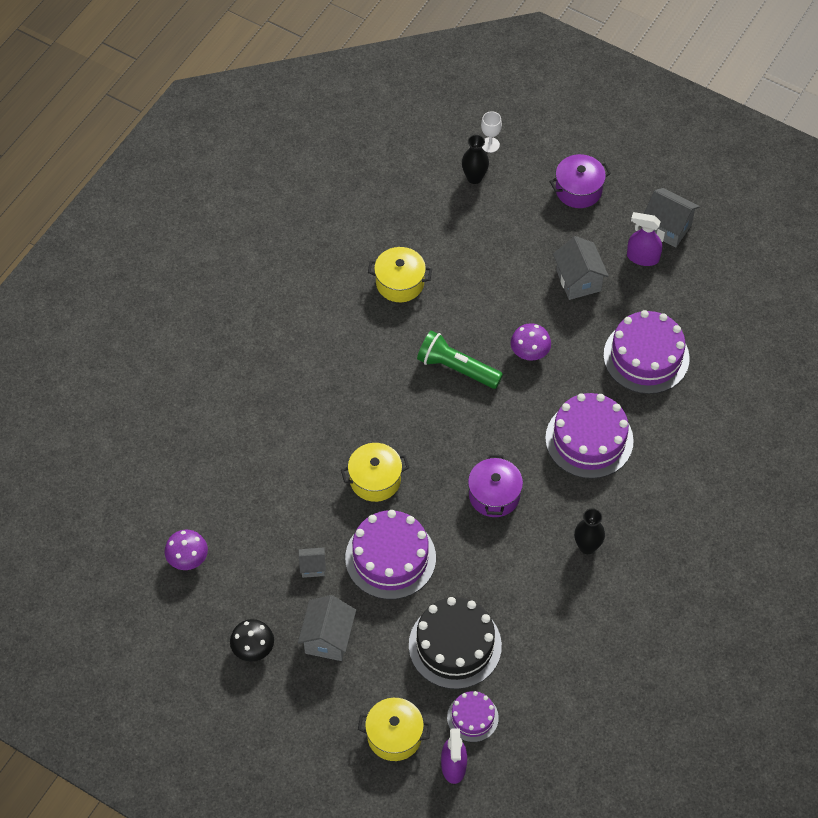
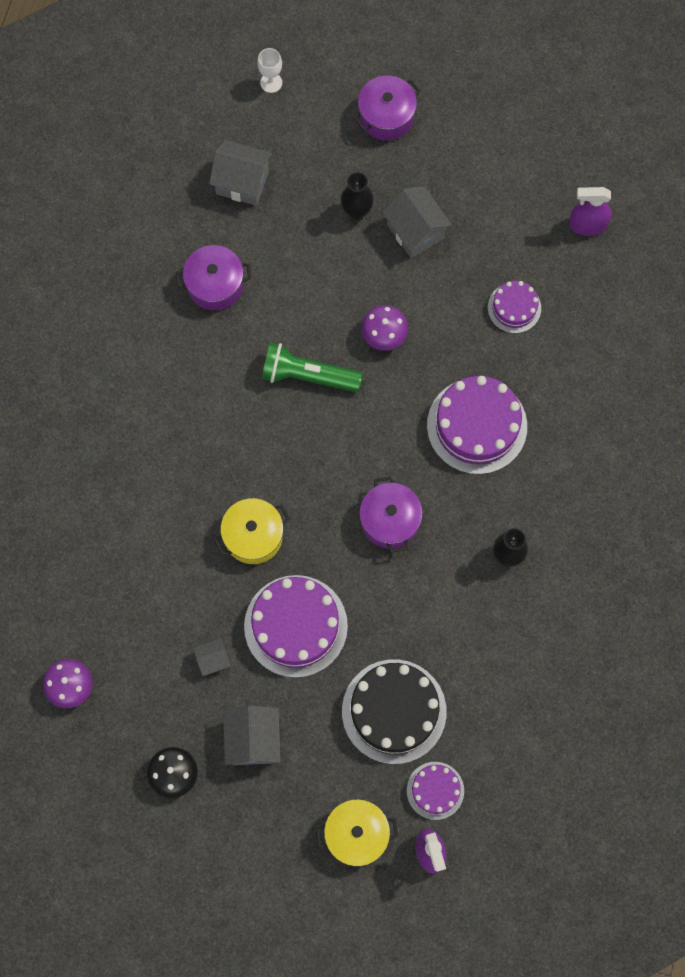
camera: 15 degrees left, 15 degrees up
(400, 283) = (215, 284): yellow pot -> purple pot
(474, 177) = (264, 129): black vase -> black vase (356, 212)
(642, 257) = (479, 184): purple spray bottle -> purple spray bottle (587, 225)
(646, 356) = (514, 308): purple cake -> purple cake, size x0.54
(667, 228) = (498, 140): grey house -> grey house (242, 182)

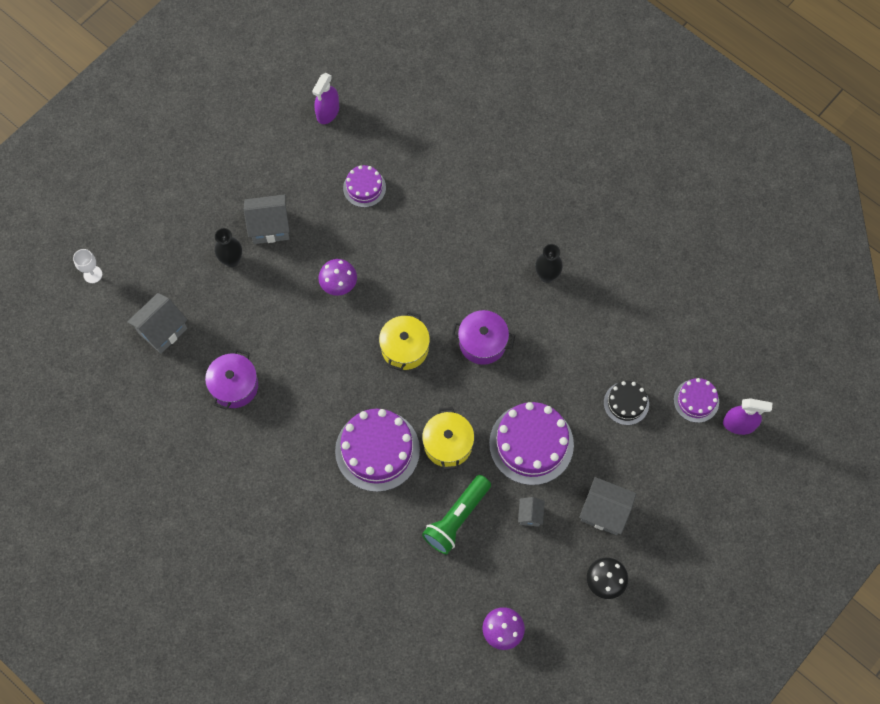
camera: 65 degrees left, 5 degrees down
(308, 375) = (342, 351): green flashlight -> green flashlight (457, 518)
(356, 834) = (705, 469): yellow pot -> yellow pot (405, 348)
(386, 116) = (167, 206): purple pot -> none
(394, 711) = (626, 403): black cake -> black cake, size x0.54
(477, 426) = (440, 252): purple cake -> purple cake (377, 450)

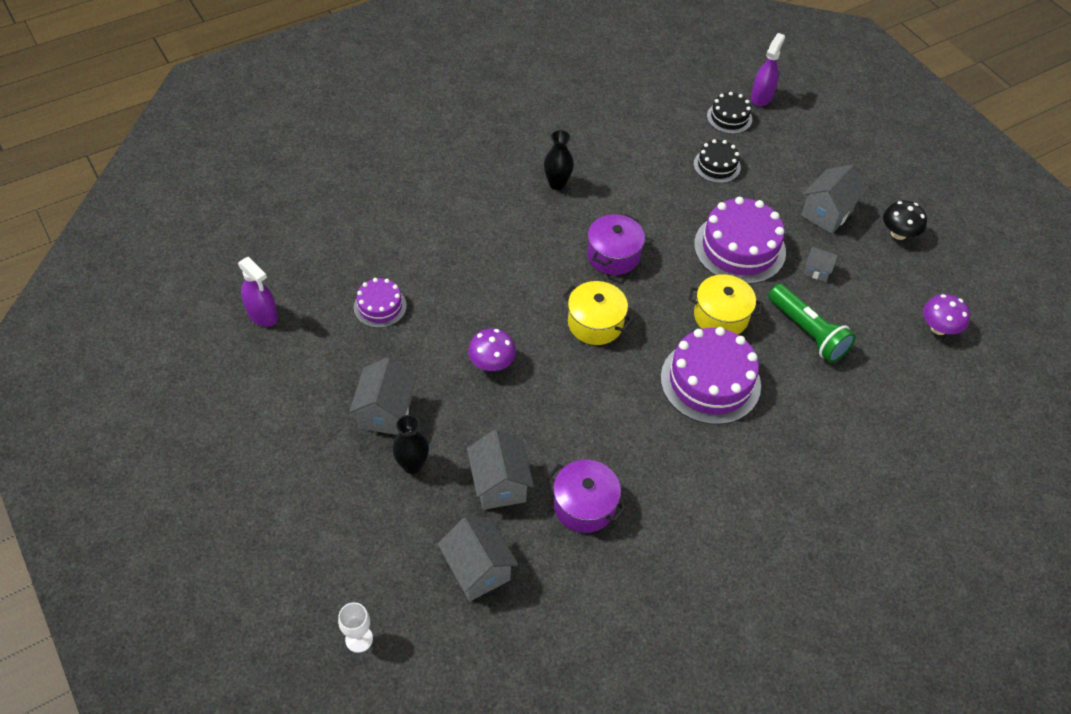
camera: 75 degrees left, 15 degrees down
(233, 323) = (499, 485): none -> grey house
(696, 400) = (729, 117): purple cake -> black cake

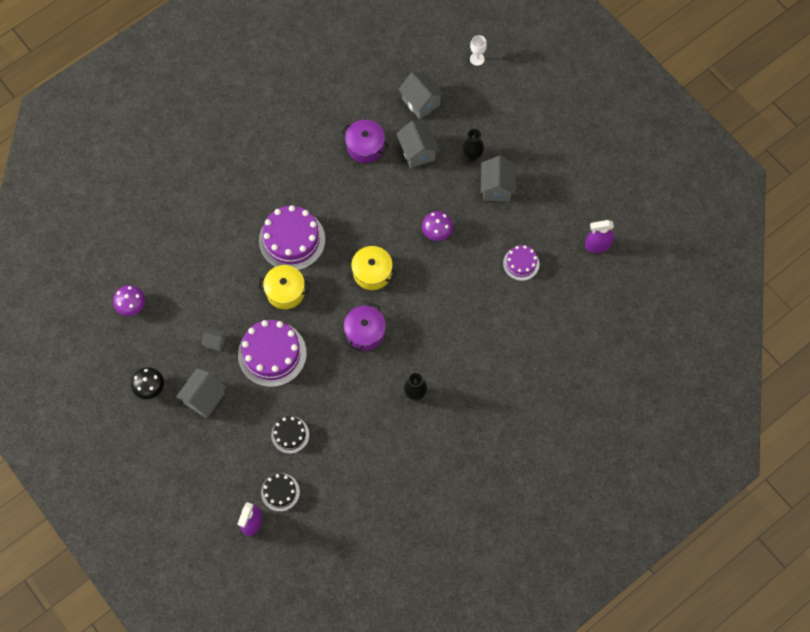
camera: 175 degrees right, 15 degrees up
(262, 314) = (597, 245): purple spray bottle -> purple spray bottle turned 45 degrees counterclockwise
(807, 332) = (225, 288): green flashlight -> none

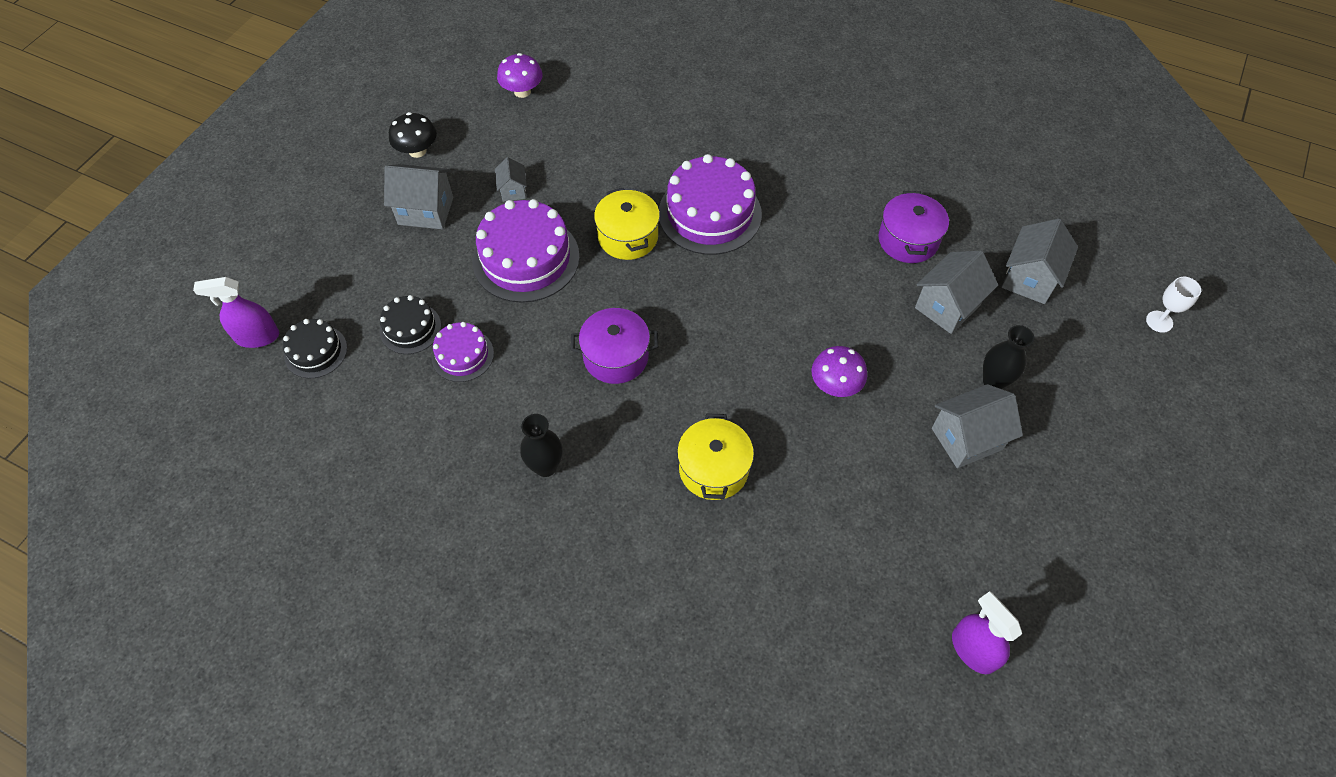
camera: 65 degrees right, 10 degrees down
(372, 272) = (716, 327): yellow pot -> yellow pot (713, 469)
(521, 263) = (858, 533): purple cake -> purple cake (462, 355)

